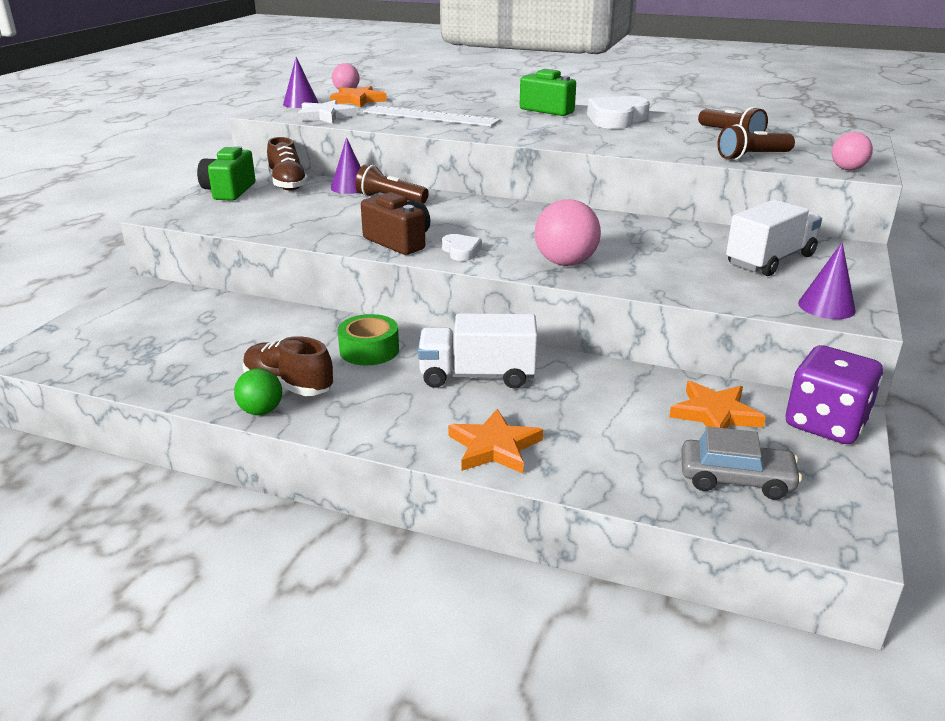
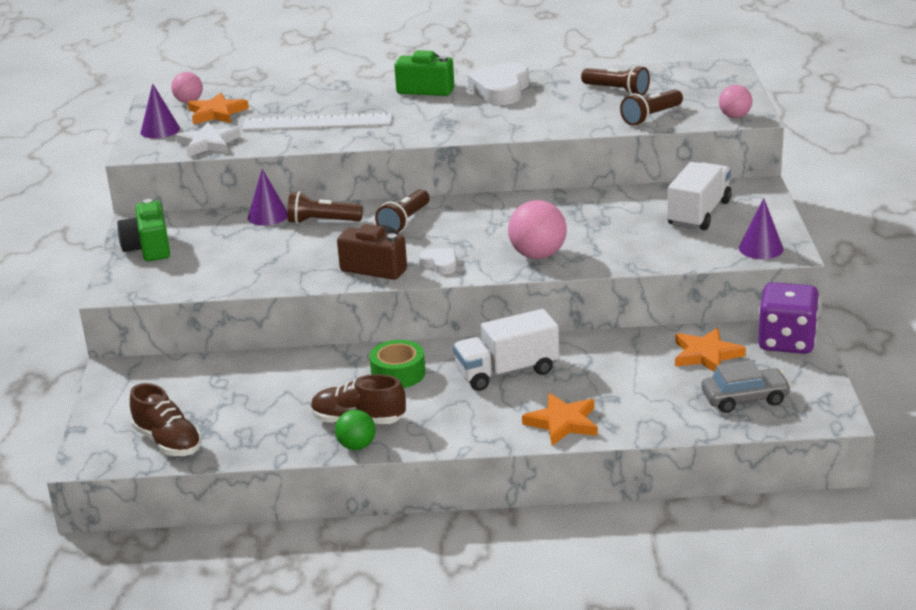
camera: 20 degrees left, 0 degrees up
(288, 184) = (200, 226): brown shoe -> brown shoe (168, 442)
(462, 212) = (404, 222): none -> brown flashlight

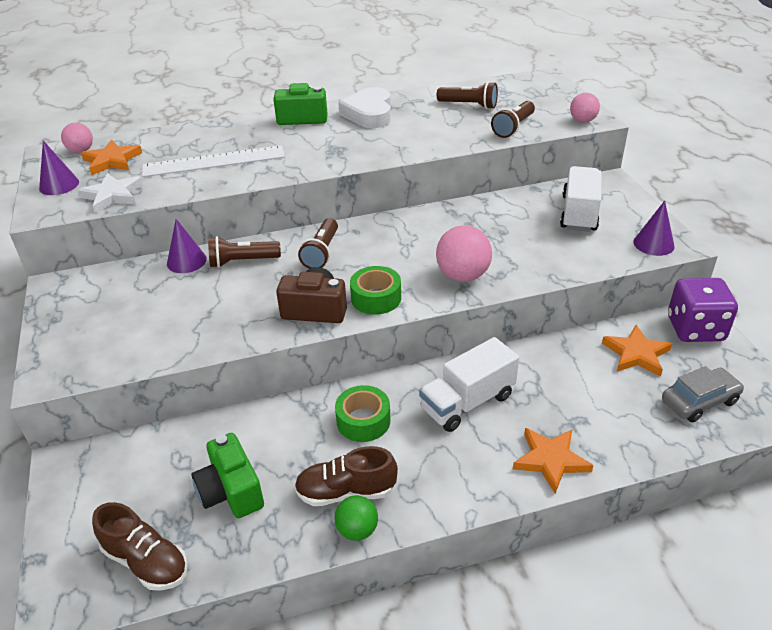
camera: 15 degrees left, 10 degrees up
(148, 248) = (73, 315): green camera -> green camera (231, 491)
(440, 264) = (376, 298): white heart -> green tape

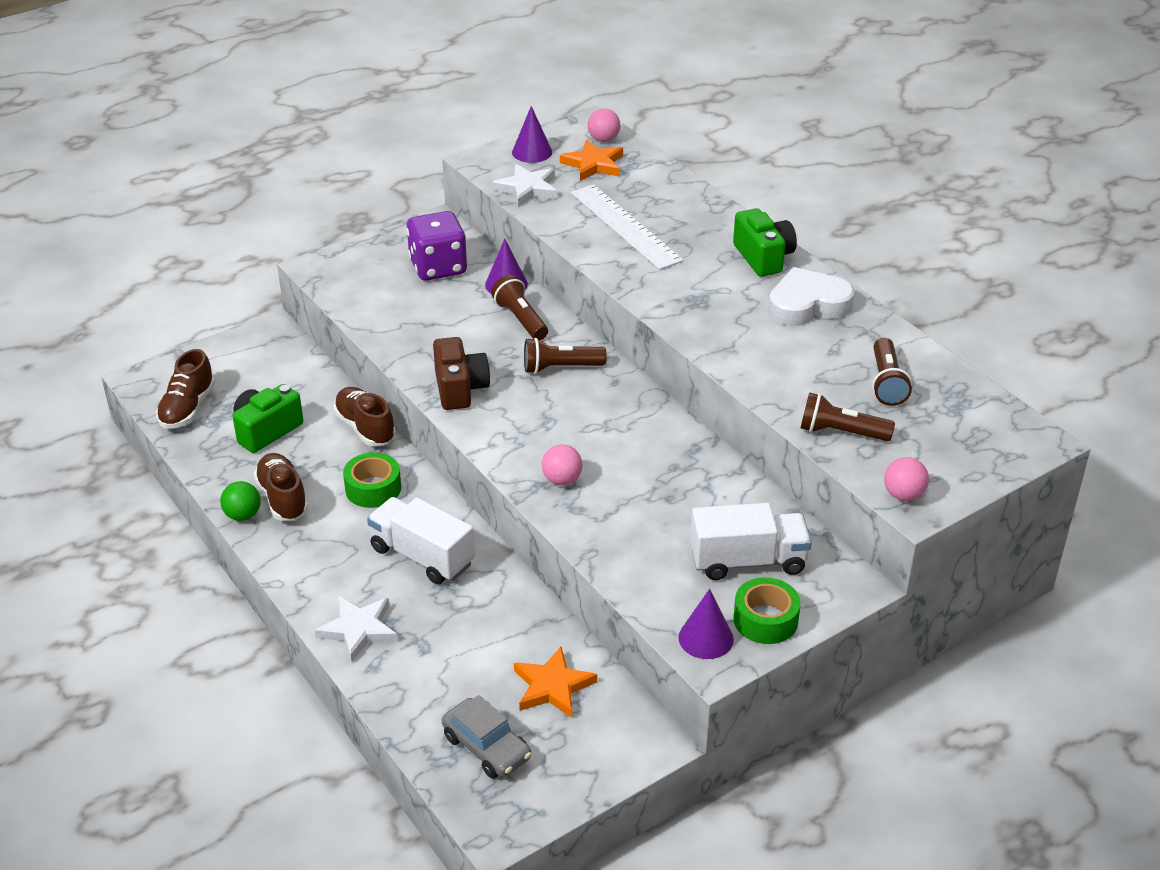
camera: 70 degrees right, 0 degrees up
(273, 413) = (365, 428): none -> brown shoe
(376, 298) = (495, 424): green tape -> green tape (765, 620)
(462, 276) = (562, 480): pink ball -> pink ball, size x0.61
(550, 460) = (358, 630): orange star -> white star
(695, 329) = (625, 741): purple dice -> purple dice (438, 267)

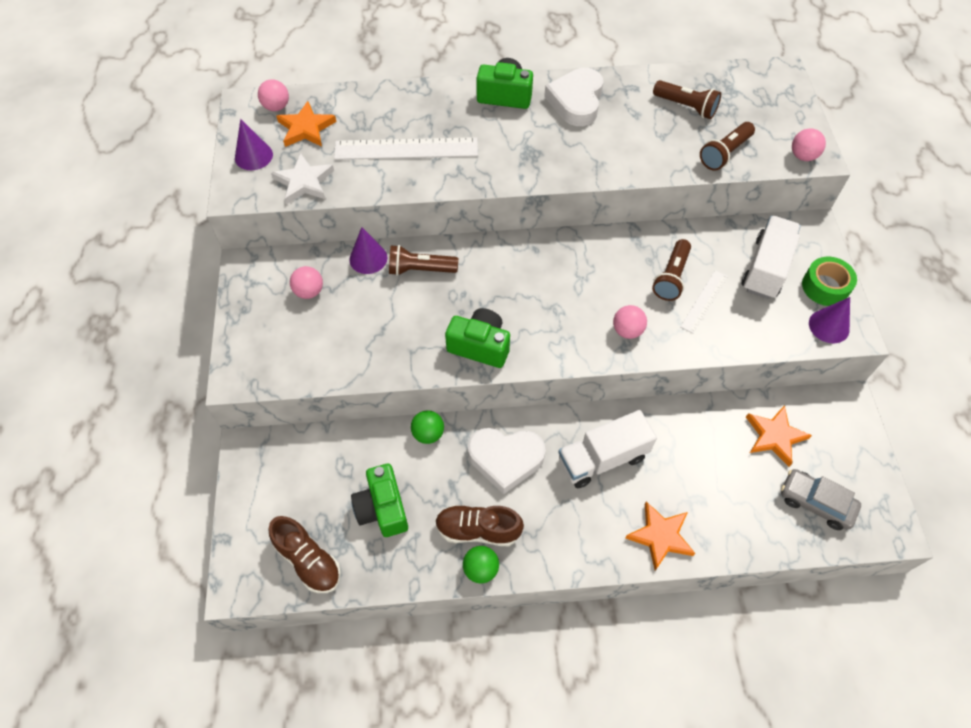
camera: 60 degrees left, 20 degrees up
(358, 630) = (660, 536): white star -> orange star
(365, 428) = (428, 434): brown shoe -> green ball
(373, 488) = (505, 459): green tape -> white heart
(438, 267) = (309, 291): purple dice -> pink ball
(460, 388) = (480, 346): brown camera -> green camera
(487, 747) = (815, 503): grey car -> grey car turned 135 degrees counterclockwise
(560, 368) = (497, 272): brown flashlight -> brown flashlight (671, 277)
(653, 525) = (704, 301): none -> white ruler

